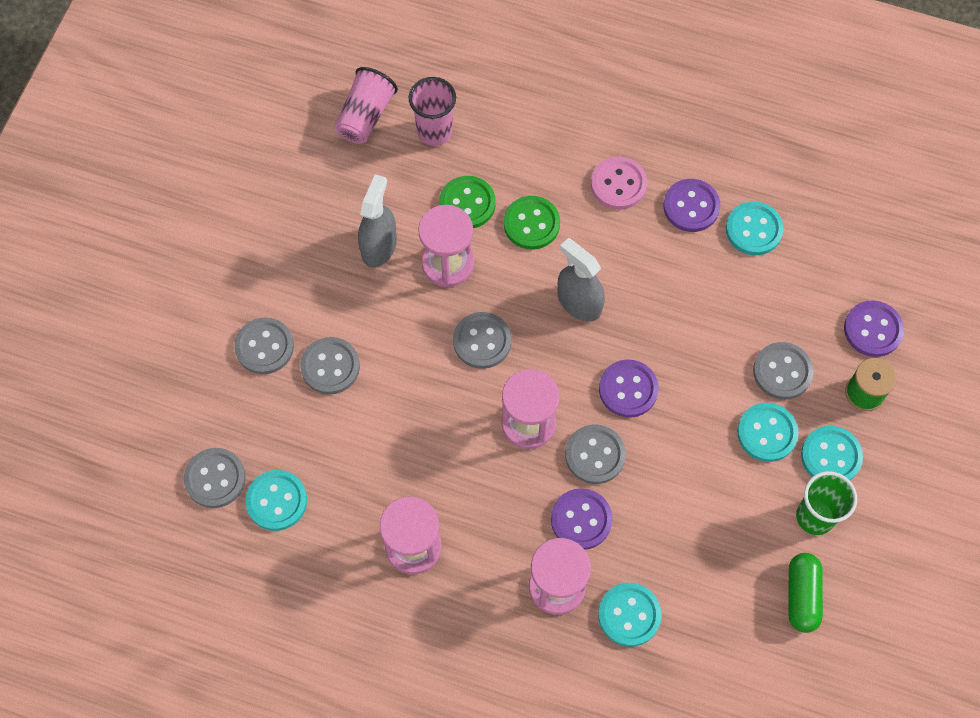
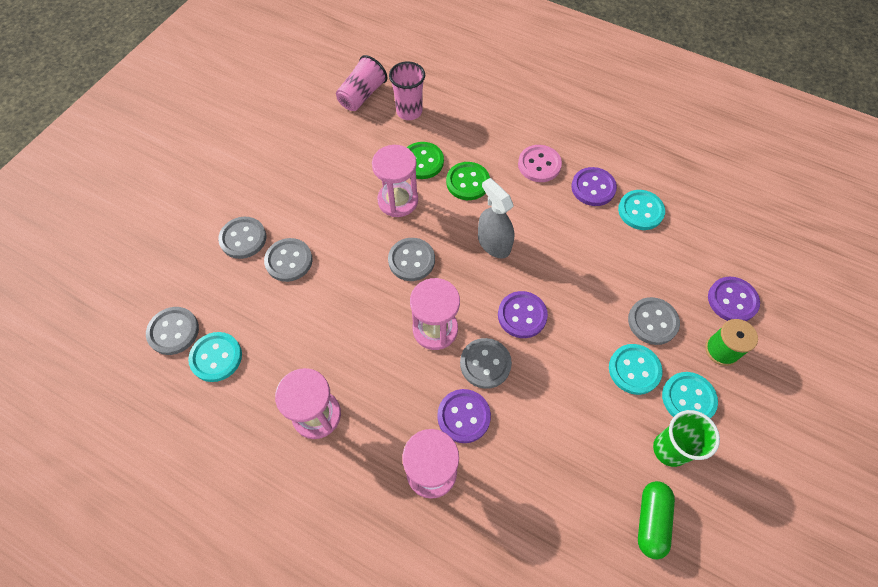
camera: 10 degrees right, 5 degrees down
(379, 246) = (349, 181): grey spray bottle -> none
(629, 615) = (491, 510): turquoise button -> none

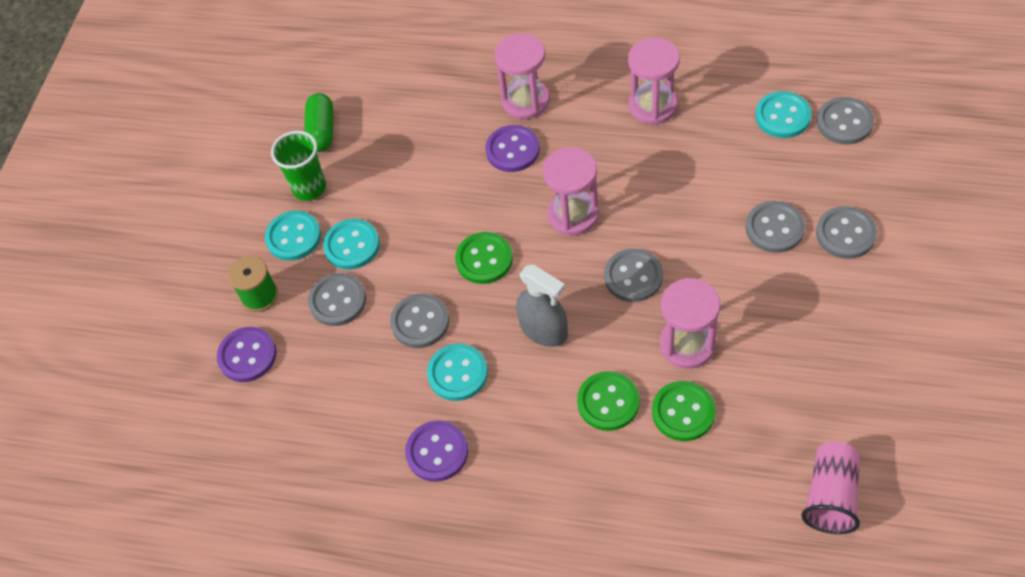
camera: 170 degrees right, 5 degrees down
(409, 111) = (743, 491): pink cup -> none
(485, 364) = (508, 200): grey button -> grey button (420, 322)
(522, 315) = (484, 259): purple button -> green button
(539, 165) = (520, 464): pink button -> none
(640, 211) = (368, 438): turquoise button -> turquoise button (457, 373)

